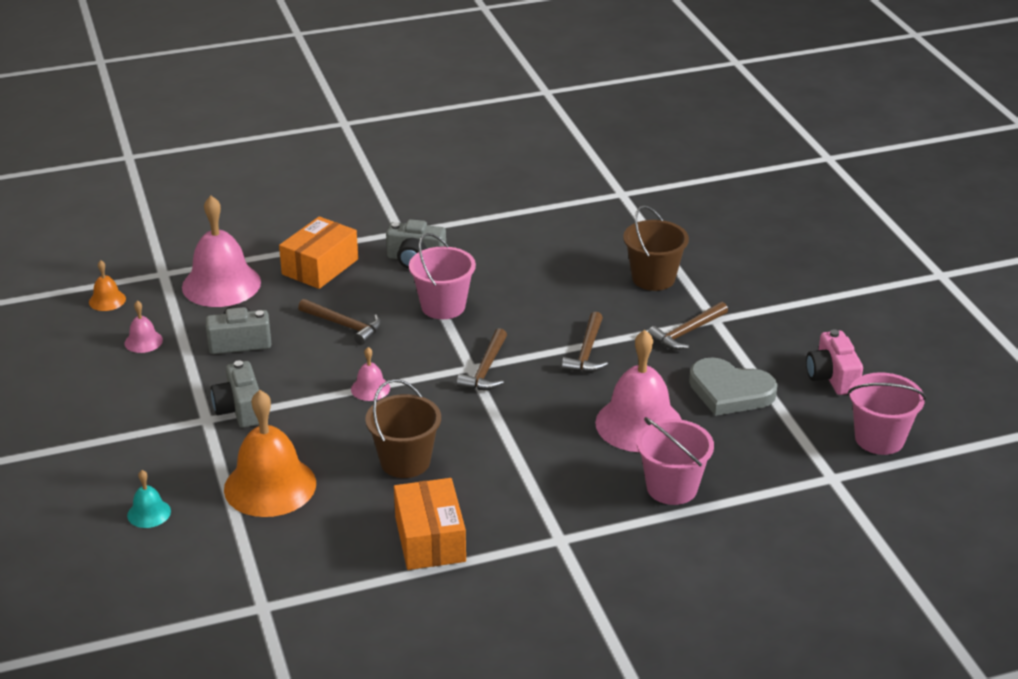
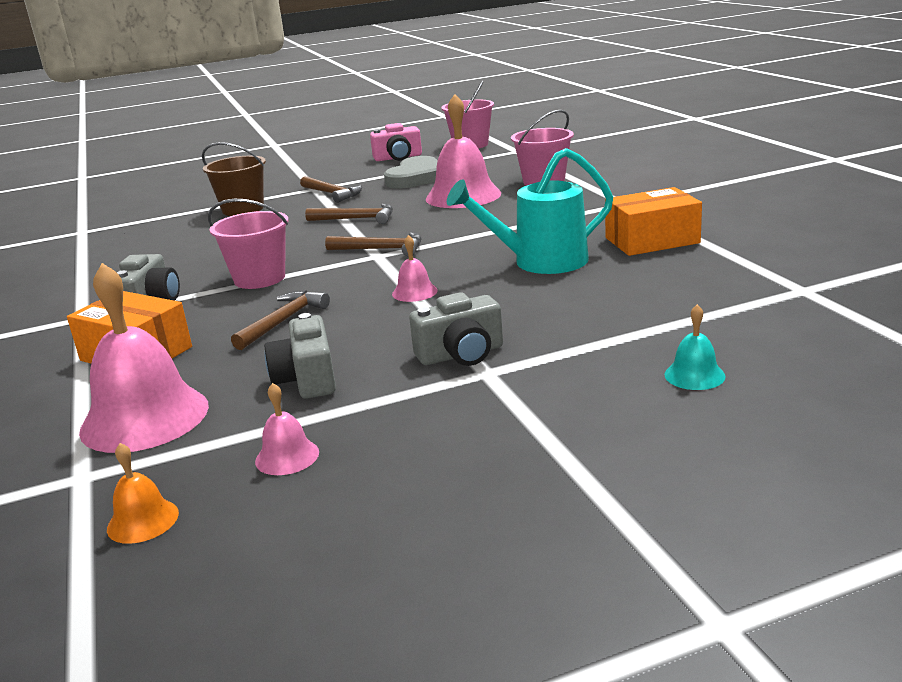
camera: 90 degrees left, 10 degrees down
(270, 486) = (606, 315): orange bell -> none
(405, 461) = (540, 262): brown bucket -> turquoise watering can

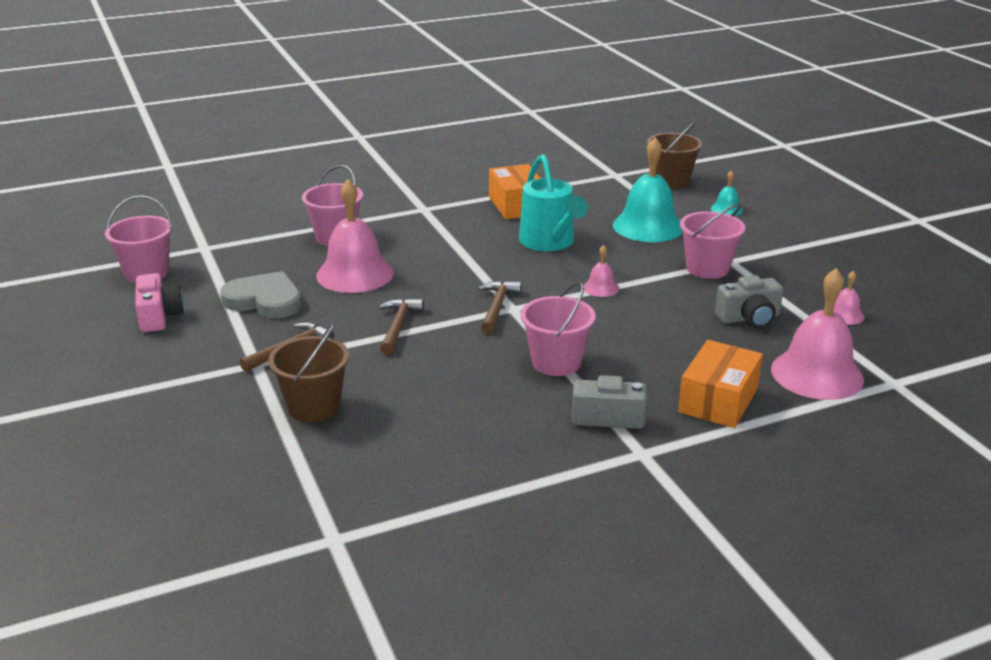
camera: 95 degrees left, 5 degrees up
(143, 521) = (924, 351): orange bell -> none
(283, 321) = (654, 338): brown hammer -> none
(461, 354) = (707, 268): grey camera -> pink bucket
(604, 315) = (648, 226): none -> turquoise bell
(804, 330) = (671, 181): none -> brown bucket

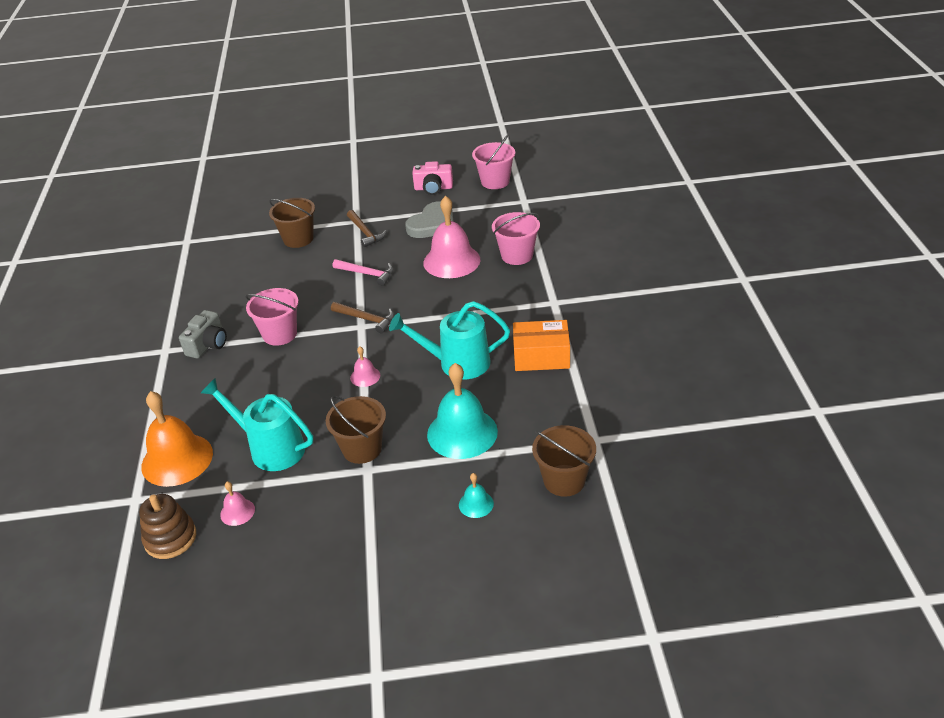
camera: 110 degrees right, 10 degrees up
(398, 326) = (367, 274): brown hammer -> pink hammer
(707, 268) = (362, 449): pink bucket -> brown bucket
(718, 400) = (187, 397): orange box -> none
(749, 318) = (270, 448): grey camera -> turquoise watering can
(817, 374) = (177, 459): pink bell -> orange bell
(913, 343) = (170, 538): none -> brown stacking toy

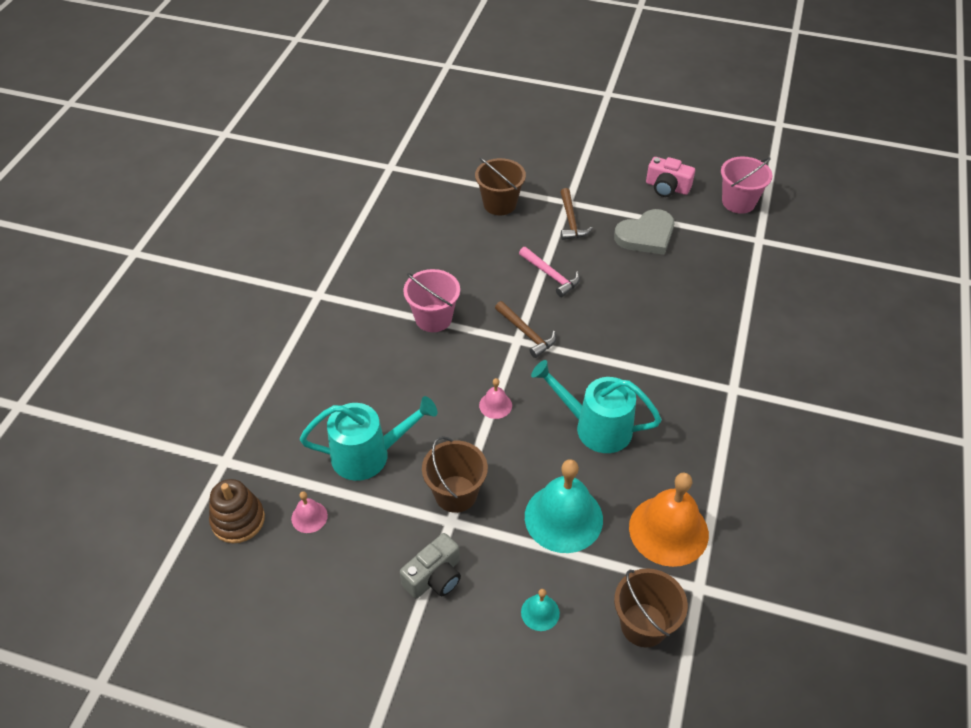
camera: 20 degrees right, 10 degrees up
(177, 459) = (279, 430): orange bell -> orange bell (668, 530)
(208, 344) = (360, 303): grey camera -> grey camera (434, 577)
(270, 448) = (369, 454): turquoise watering can -> turquoise watering can turned 120 degrees clockwise
(451, 261) = (646, 292): pink bell -> none
(517, 255) = (719, 311): pink bucket -> none
(541, 356) = (688, 455): orange box -> none

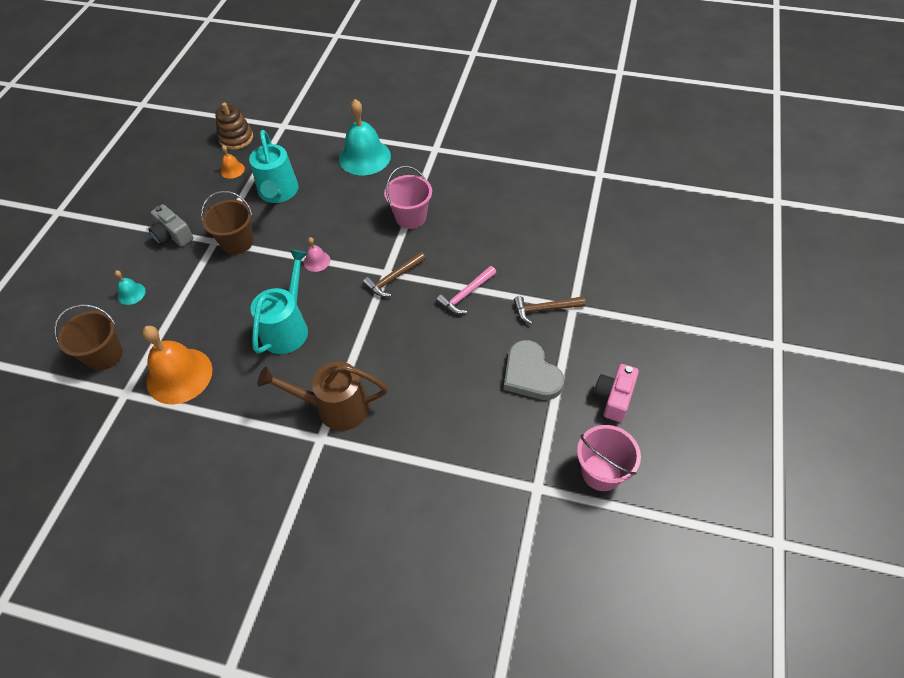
camera: 90 degrees right, 5 degrees up
(309, 517) = (232, 170): pink bell -> orange bell
(499, 204) = (561, 253): brown bucket -> none
(563, 517) = (205, 306): turquoise bell -> turquoise bell (364, 157)
(696, 379) = (334, 407): none -> brown watering can

